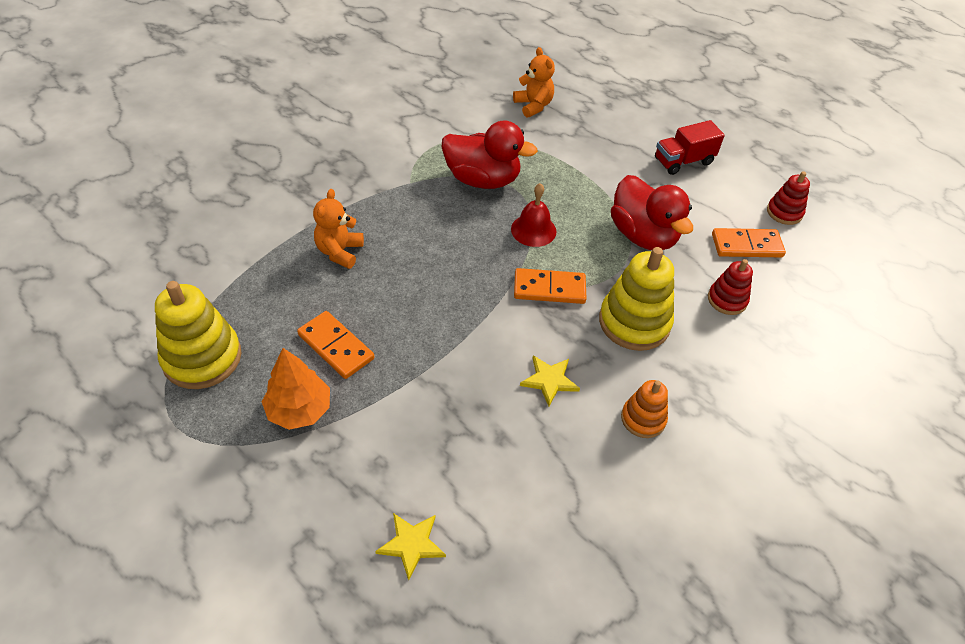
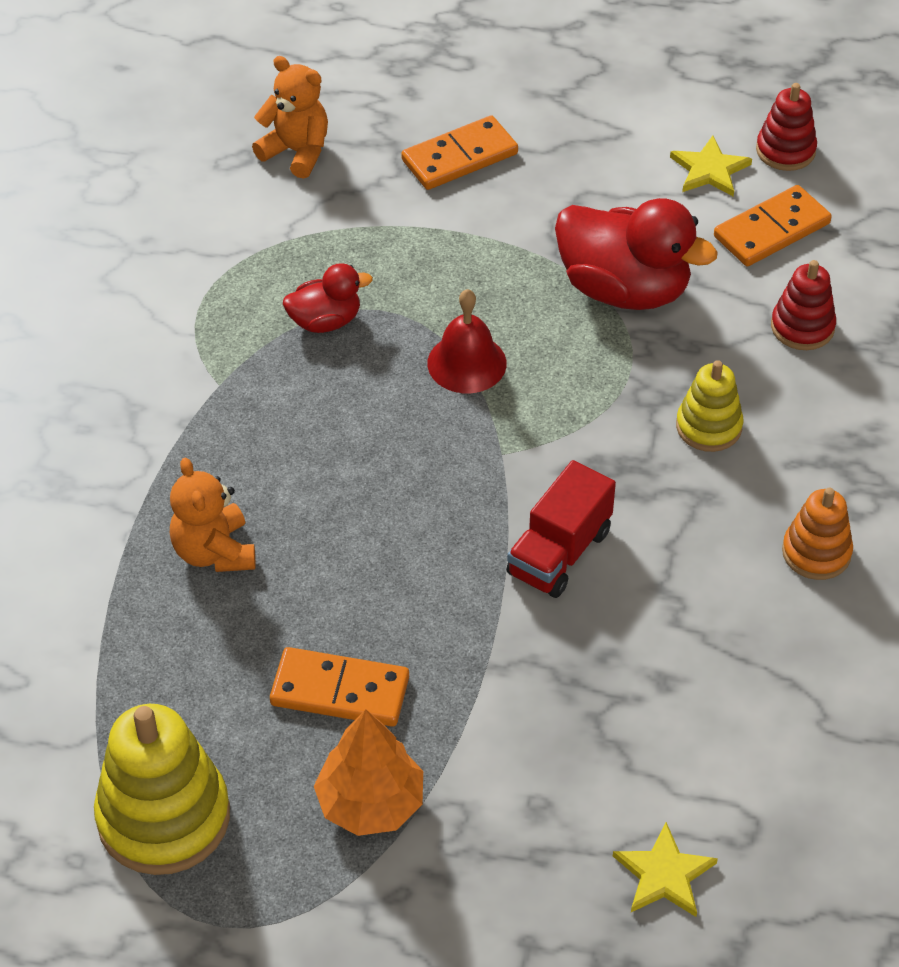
camera: 30 degrees left, 0 degrees up
(482, 180) = (325, 321): red duck -> red duck, size x0.54
(549, 288) = (560, 440): orange domino -> orange domino (459, 157)
(549, 380) = (663, 570): yellow star -> yellow star (709, 170)
(634, 322) = (708, 427): yellow stacking toy -> yellow stacking toy, size x0.57
(683, 161) = (592, 137): red truck -> red truck (559, 553)

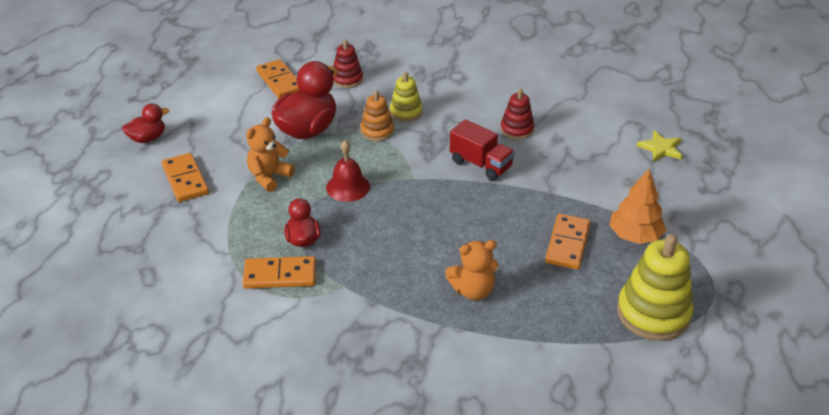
camera: 85 degrees left, 10 degrees down
(241, 305) = (280, 275): none -> orange domino
(296, 152) = (153, 247): orange teddy bear -> orange teddy bear (269, 177)
(563, 92) = (147, 138): none -> red duck
(709, 170) = (230, 95): yellow star -> none
(785, 150) = (225, 71): red stacking toy -> red stacking toy (517, 130)
(816, 552) = (485, 90): orange stacking toy -> orange stacking toy (377, 131)

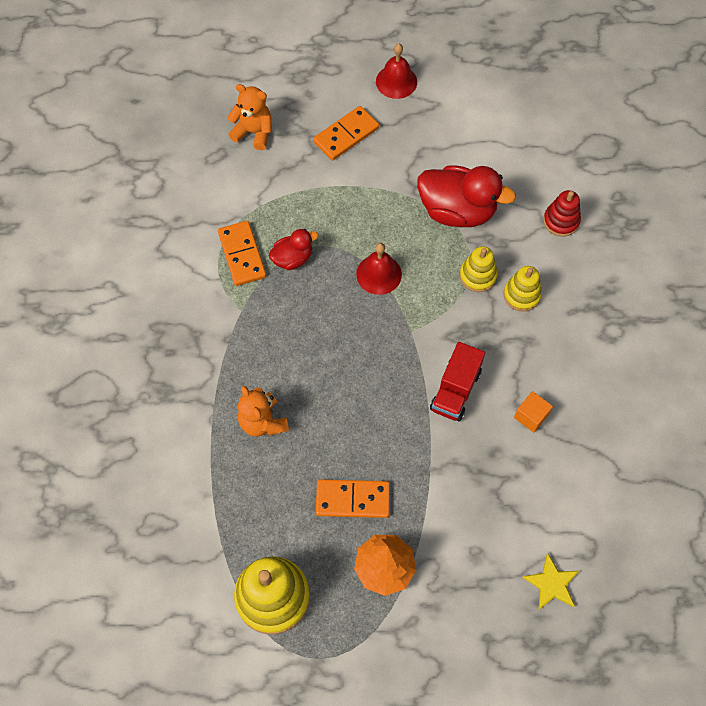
camera: 75 degrees right, 25 degrees up
(147, 138) = (396, 81): red duck -> red bell
(269, 177) = (372, 202): orange teddy bear -> orange teddy bear (254, 132)
(280, 81) = (532, 159): orange domino -> none
(377, 131) = (478, 276): orange stacking toy -> yellow stacking toy
(517, 130) = (531, 416): red stacking toy -> orange cube

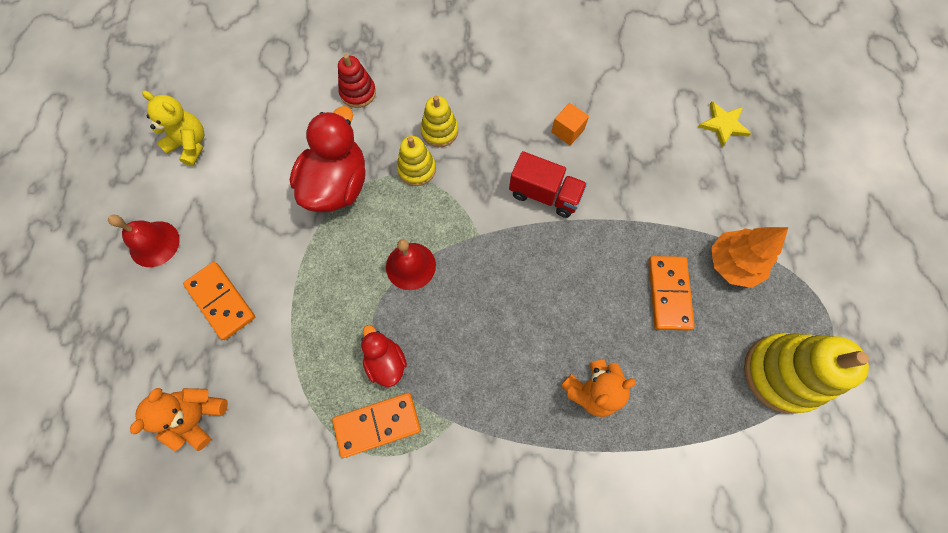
camera: 90 degrees left, 5 degrees up
(492, 92) = (190, 145): none -> yellow teddy bear

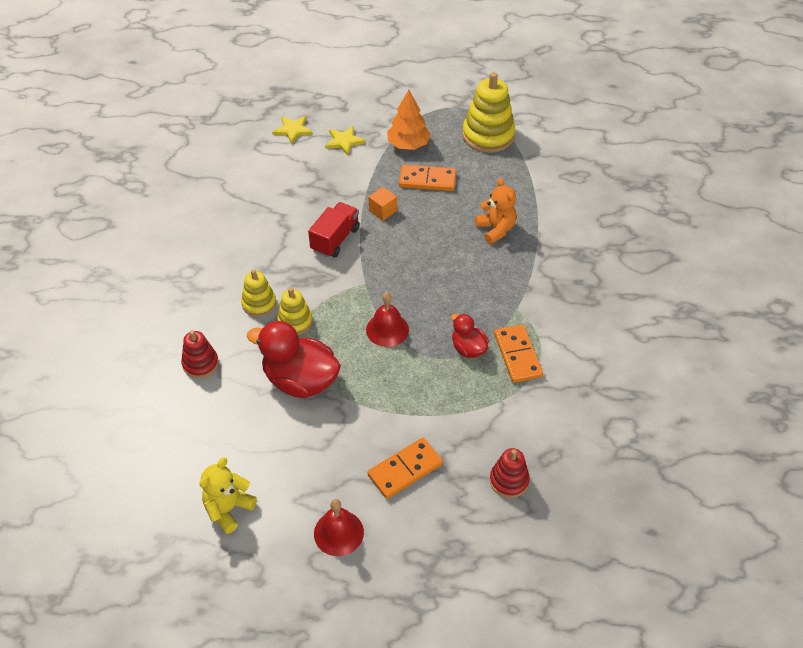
camera: 85 degrees left, 20 degrees down
(198, 417) = (509, 481): orange teddy bear -> red stacking toy
(386, 362) = (468, 348): red duck -> red duck turned 75 degrees clockwise
(567, 131) = (278, 219): orange cube -> orange cube (383, 211)
(718, 184) = (344, 141): none -> yellow star

